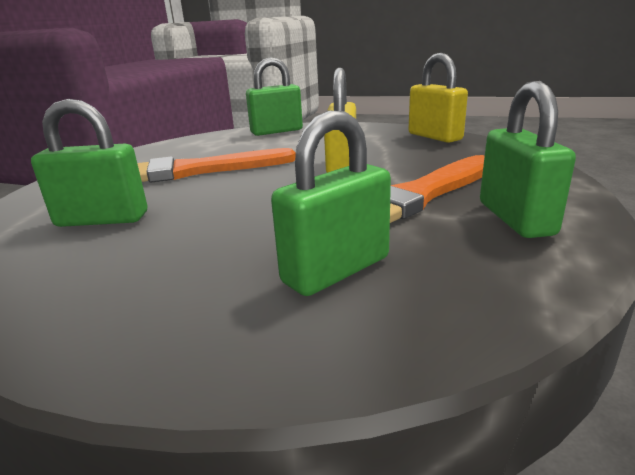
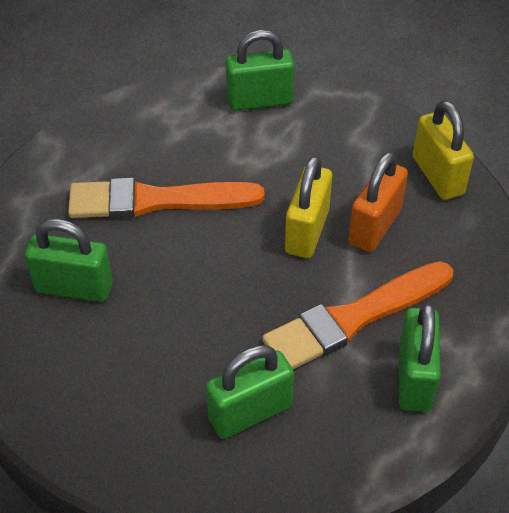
camera: 10 degrees right, 25 degrees up
(401, 158) = (374, 226): none -> orange padlock

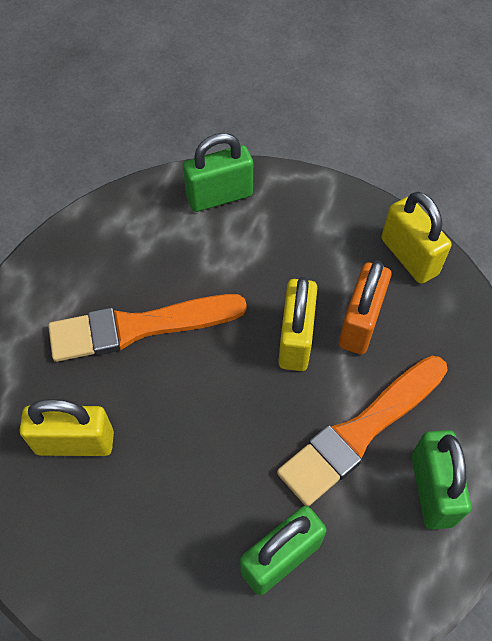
camera: 10 degrees left, 10 degrees up
(74, 287) = (75, 442): green padlock -> yellow padlock

